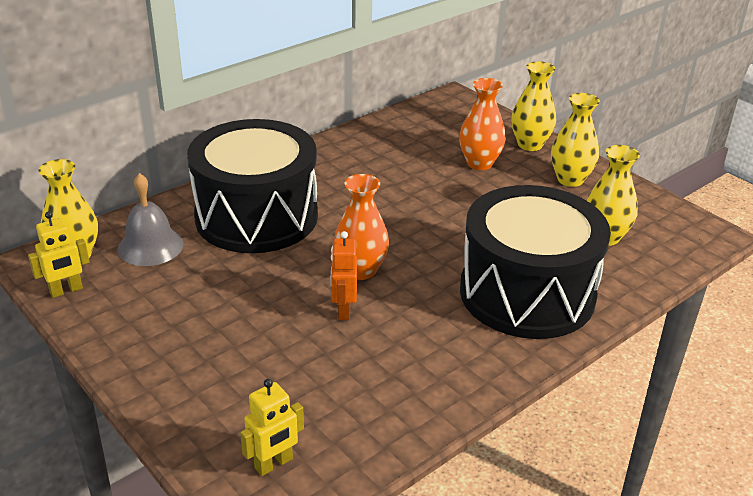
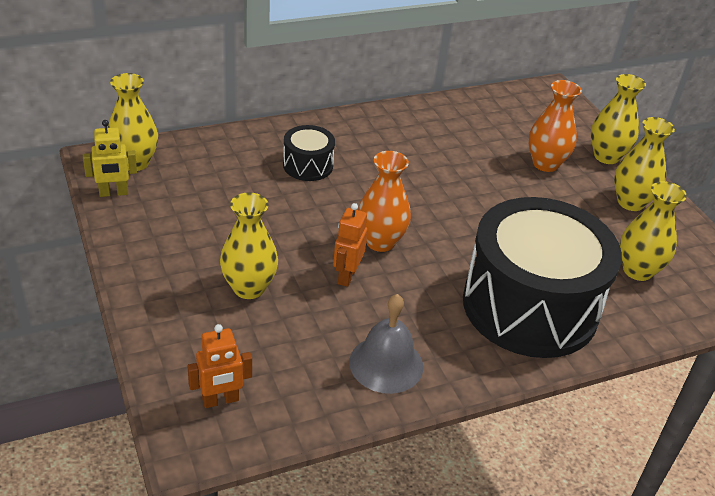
camera: 15 degrees right, 5 degrees up
(150, 246) = (202, 170): grey bell -> grey bell (386, 364)
(252, 347) = (249, 288): none -> yellow vase
(256, 216) = (308, 165): black drum -> black drum, size x0.43
(274, 464) = (220, 400): yellow robot -> orange robot

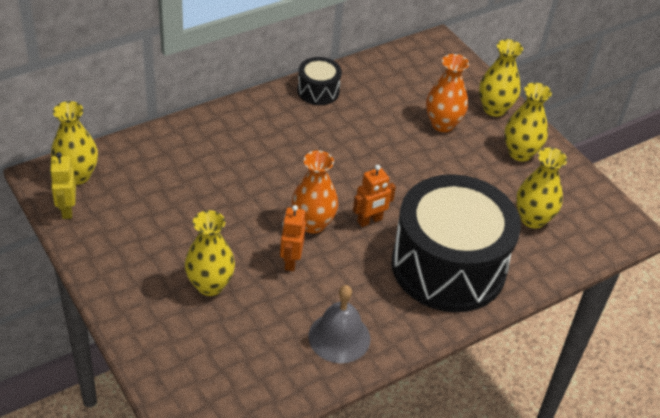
camera: 10 degrees left, 5 degrees up
(113, 193) = (67, 209): yellow robot -> yellow robot turned 105 degrees clockwise
(220, 400) = (211, 390): orange robot -> orange robot (370, 220)
(308, 165) = (234, 156): black drum -> black drum (318, 91)

